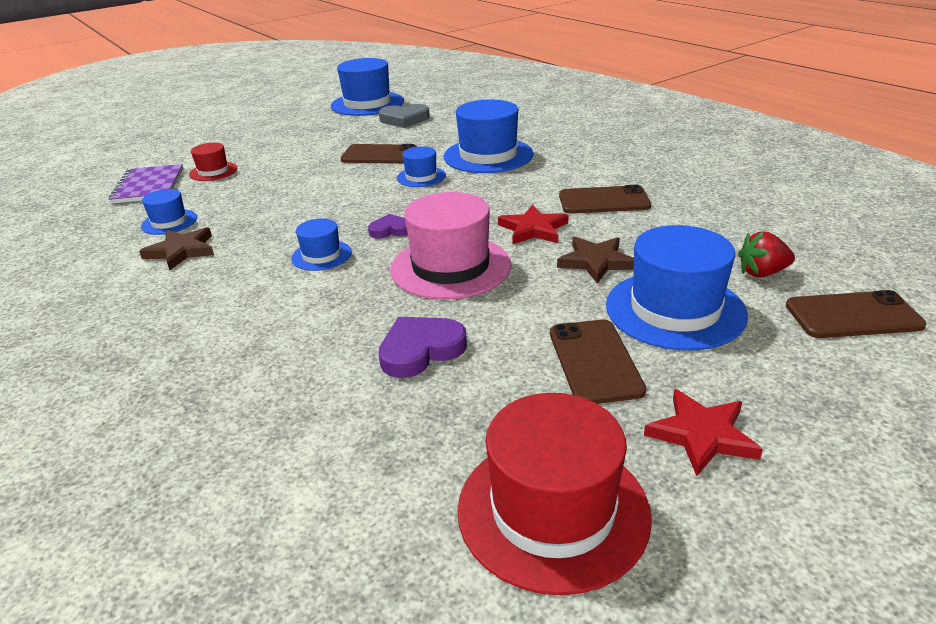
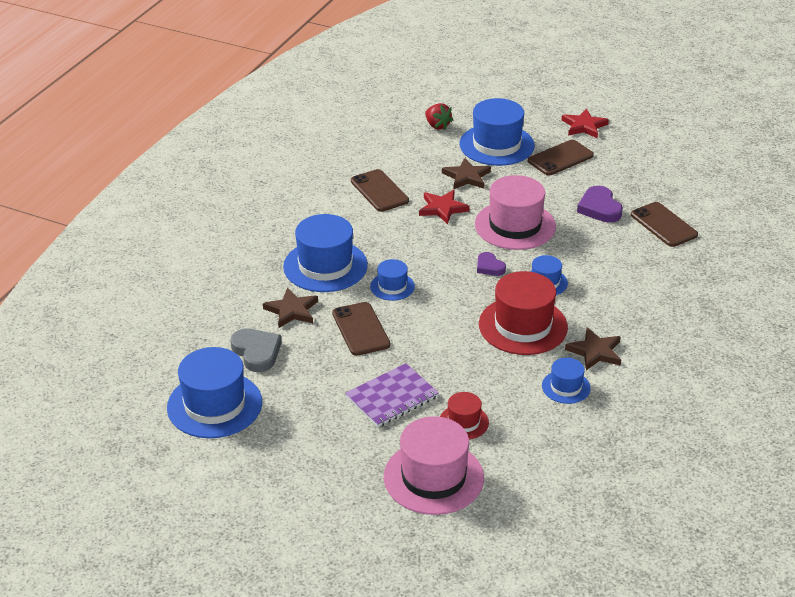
camera: 120 degrees left, 5 degrees up
(149, 186) = (521, 448): purple notebook -> purple notebook (392, 397)
(185, 151) = (433, 477): none -> pink hat
(420, 350) = (599, 208): purple heart -> purple heart turned 45 degrees clockwise
(439, 136) = (292, 310): none -> brown star
(553, 510) = (655, 149): red hat -> red hat (523, 326)
(853, 316) = (461, 100): brown phone -> brown phone (663, 225)

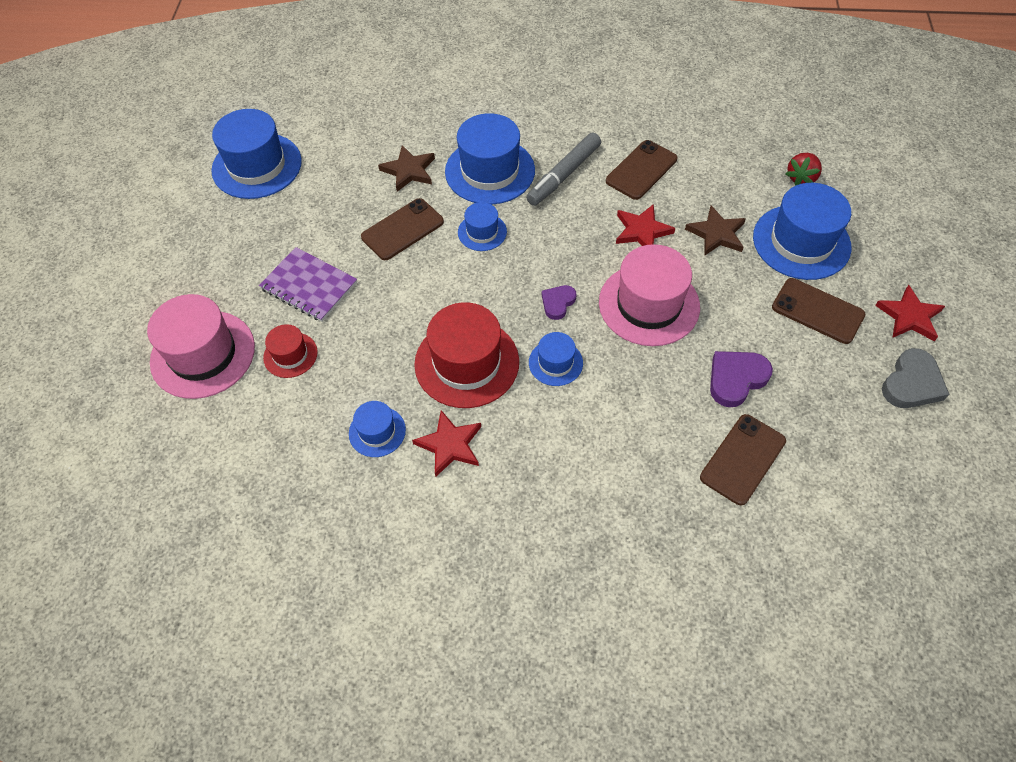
camera: 70 degrees right, 20 degrees up
(256, 352) = (338, 168): grey heart -> grey heart (911, 383)
(357, 229) = (564, 175): none -> grey marker
(595, 352) = (450, 445): brown star -> red star

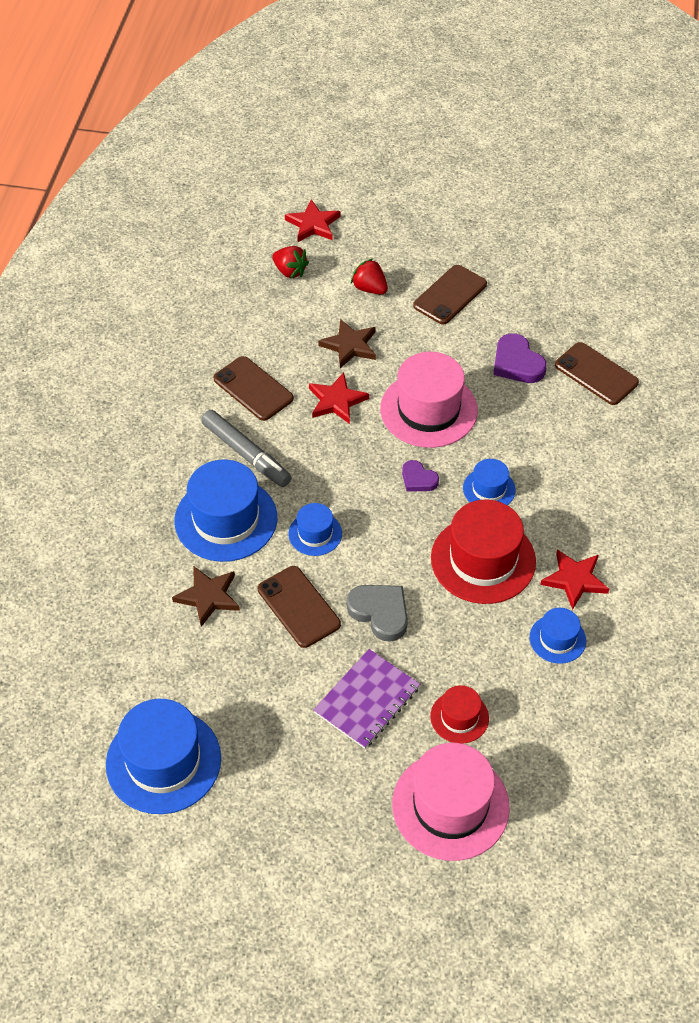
camera: 85 degrees left, 5 degrees down
(801, 242) = (369, 288): blue hat -> red strawberry
(909, 316) = (462, 239): red star -> red star (313, 224)
(911, 383) = (529, 255): grey heart -> grey heart (380, 613)

